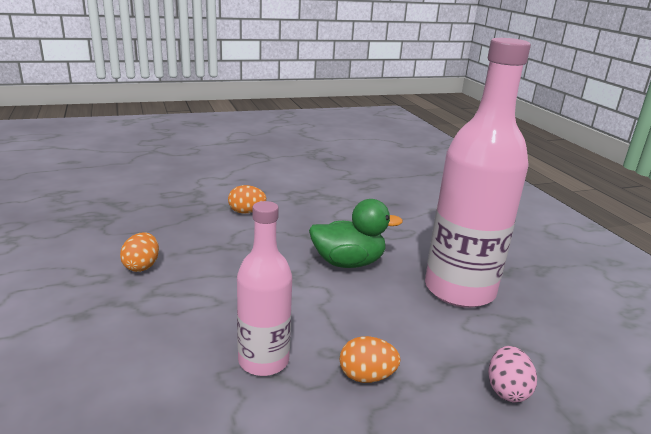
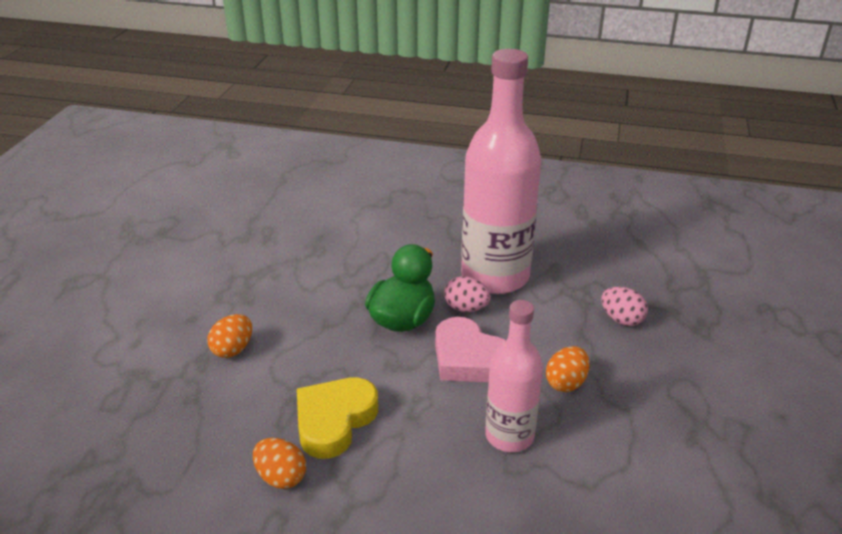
camera: 55 degrees left, 10 degrees up
(211, 269) = (334, 420): none -> yellow heart
(338, 308) = (469, 358): none -> pink heart
(398, 287) = (466, 308): none -> pink egg

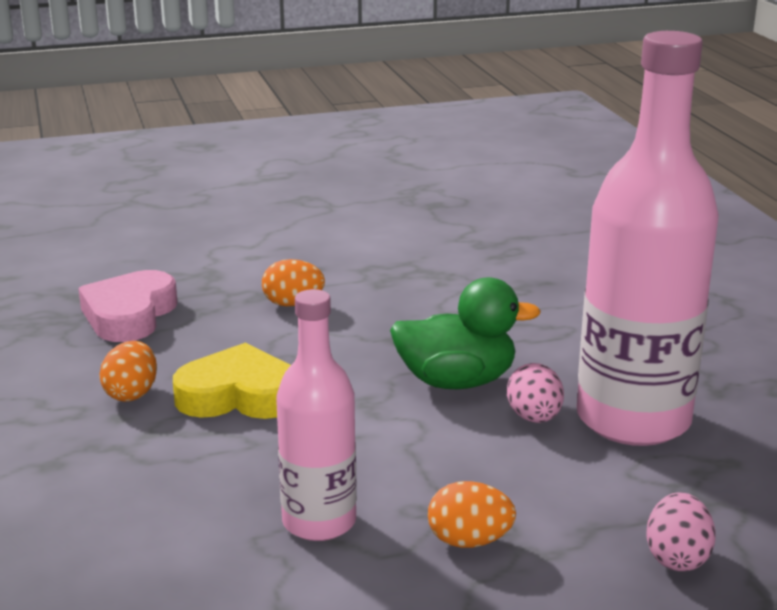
camera: 60 degrees right, 10 degrees down
(469, 358) = (435, 449): pink heart -> pink heart (129, 315)

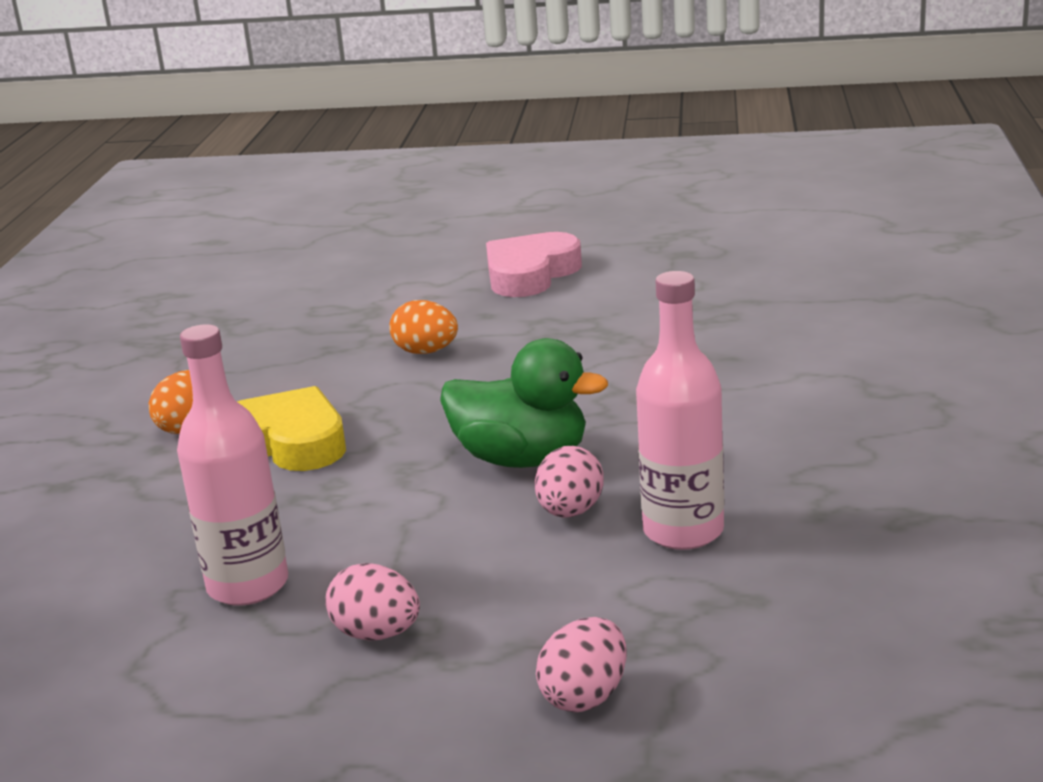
camera: 25 degrees right, 0 degrees up
(129, 315) = (256, 345): pink heart -> pink heart (530, 274)
(469, 541) = (377, 634): orange egg -> pink egg
(633, 419) = (683, 531): pink bottle -> pink bottle, size x0.57

